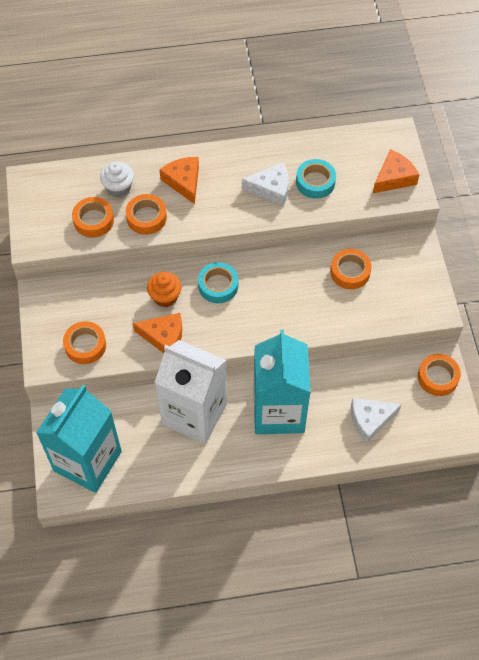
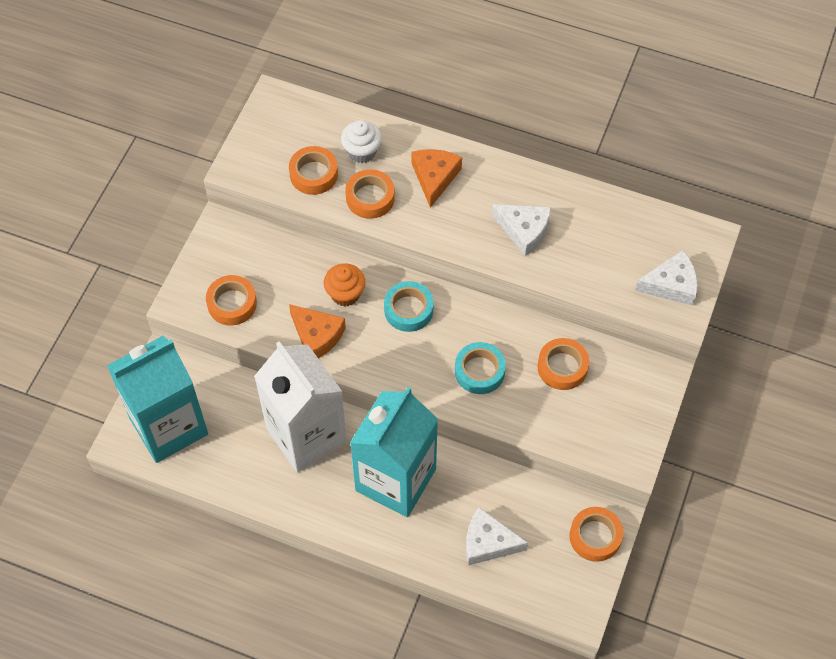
camera: 30 degrees right, 0 degrees up
(315, 182) = (578, 247): turquoise tape -> turquoise tape (479, 371)
(393, 178) = (671, 285): orange cheese -> white cheese

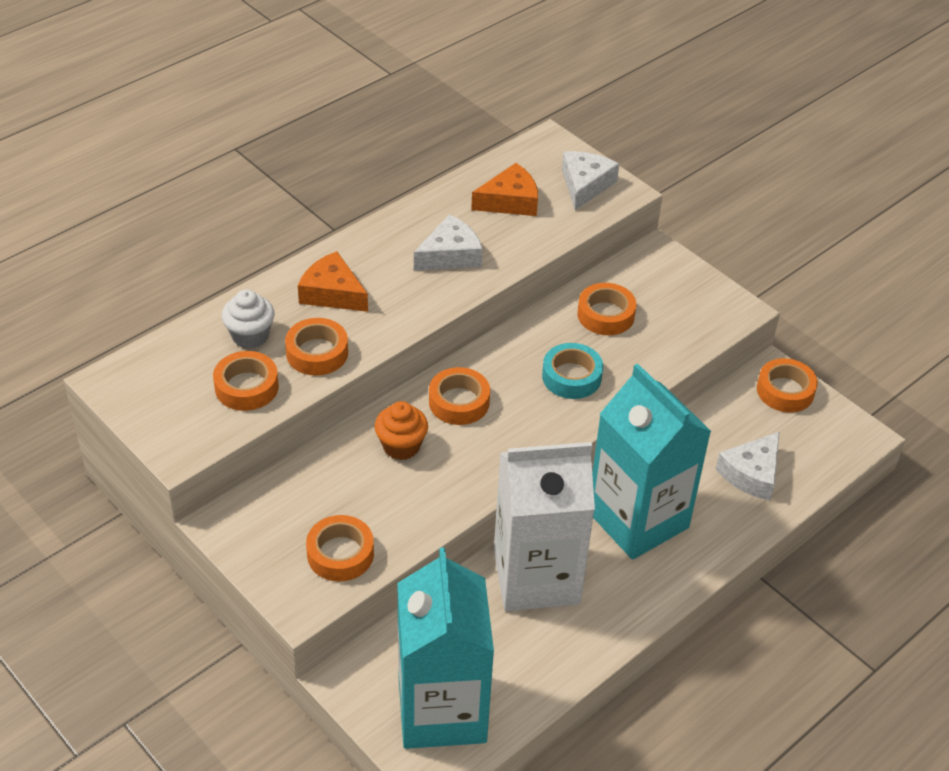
camera: 65 degrees left, 15 degrees down
(316, 336) = (438, 492): orange cheese -> orange cheese (510, 201)
(408, 310) = (459, 402): turquoise tape -> orange tape

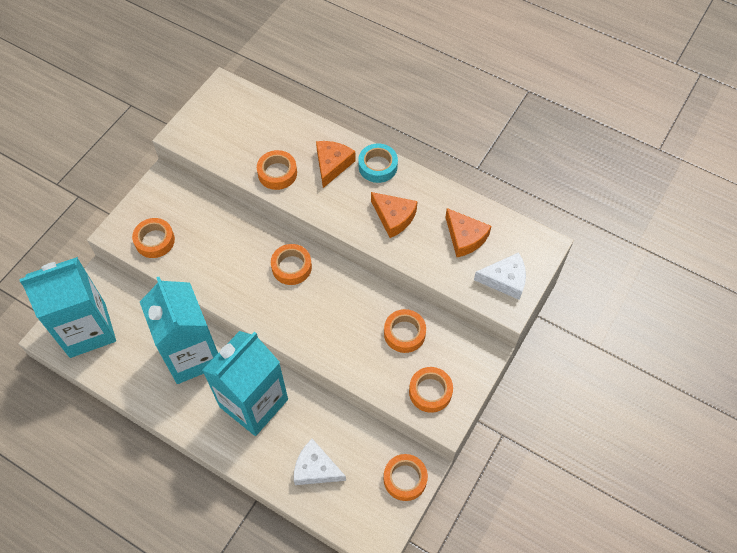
camera: 75 degrees right, 15 degrees up
(246, 387) = (238, 148): orange tape -> orange tape (430, 392)
(250, 336) = (280, 136): white cupcake -> none
(401, 446) = (245, 247): orange cupcake -> none
(450, 255) = (394, 217): white cheese -> orange cheese
(536, 577) = (192, 355): white carton -> turquoise carton
(571, 377) = (336, 326): turquoise tape -> turquoise tape (378, 166)

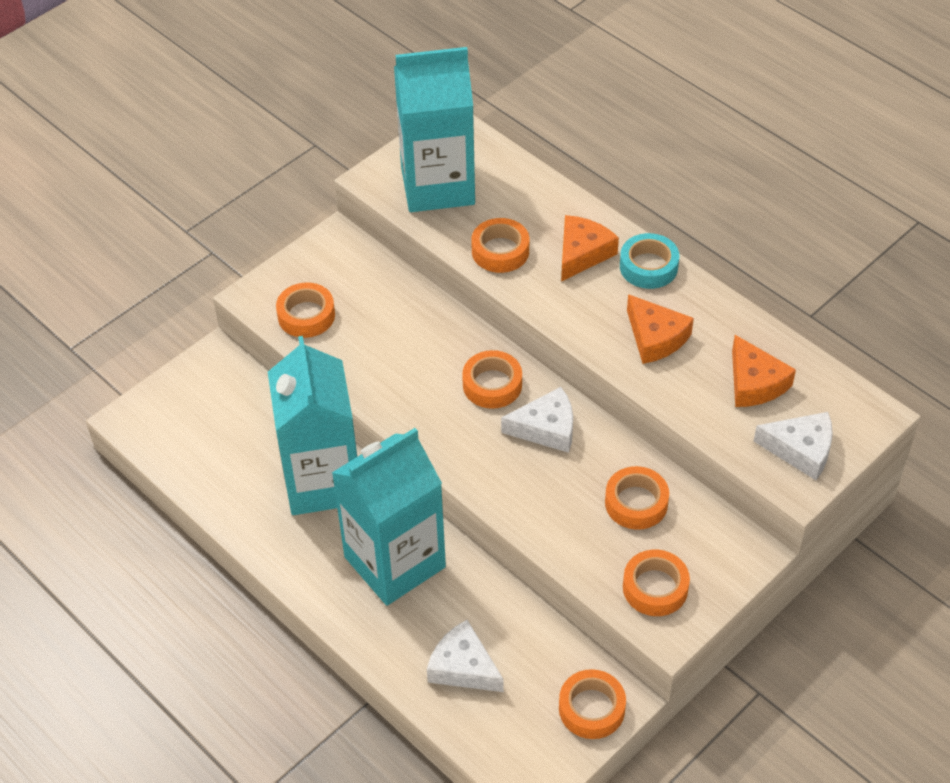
camera: 15 degrees right, 10 degrees down
(87, 330) = (184, 421): turquoise carton -> turquoise carton (437, 185)
(334, 291) = (546, 428): none -> white cheese

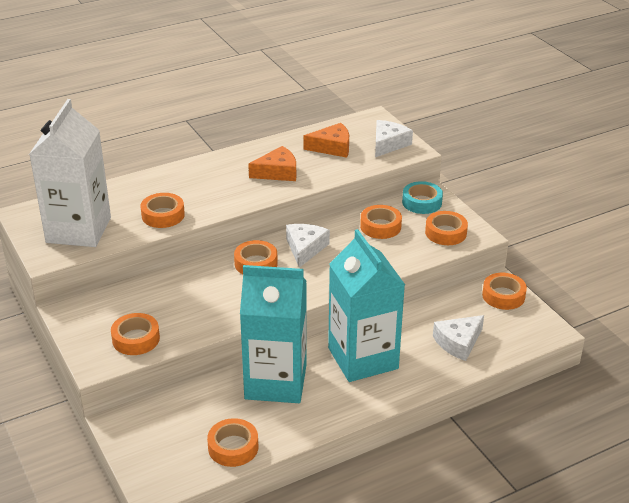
camera: 75 degrees left, 15 degrees down
(204, 471) = (233, 447): none -> orange tape
(437, 185) = (78, 230): turquoise carton -> white carton
(582, 253) = (188, 184): orange cheese -> none
(648, 267) = (217, 163): turquoise tape -> turquoise tape (422, 202)

